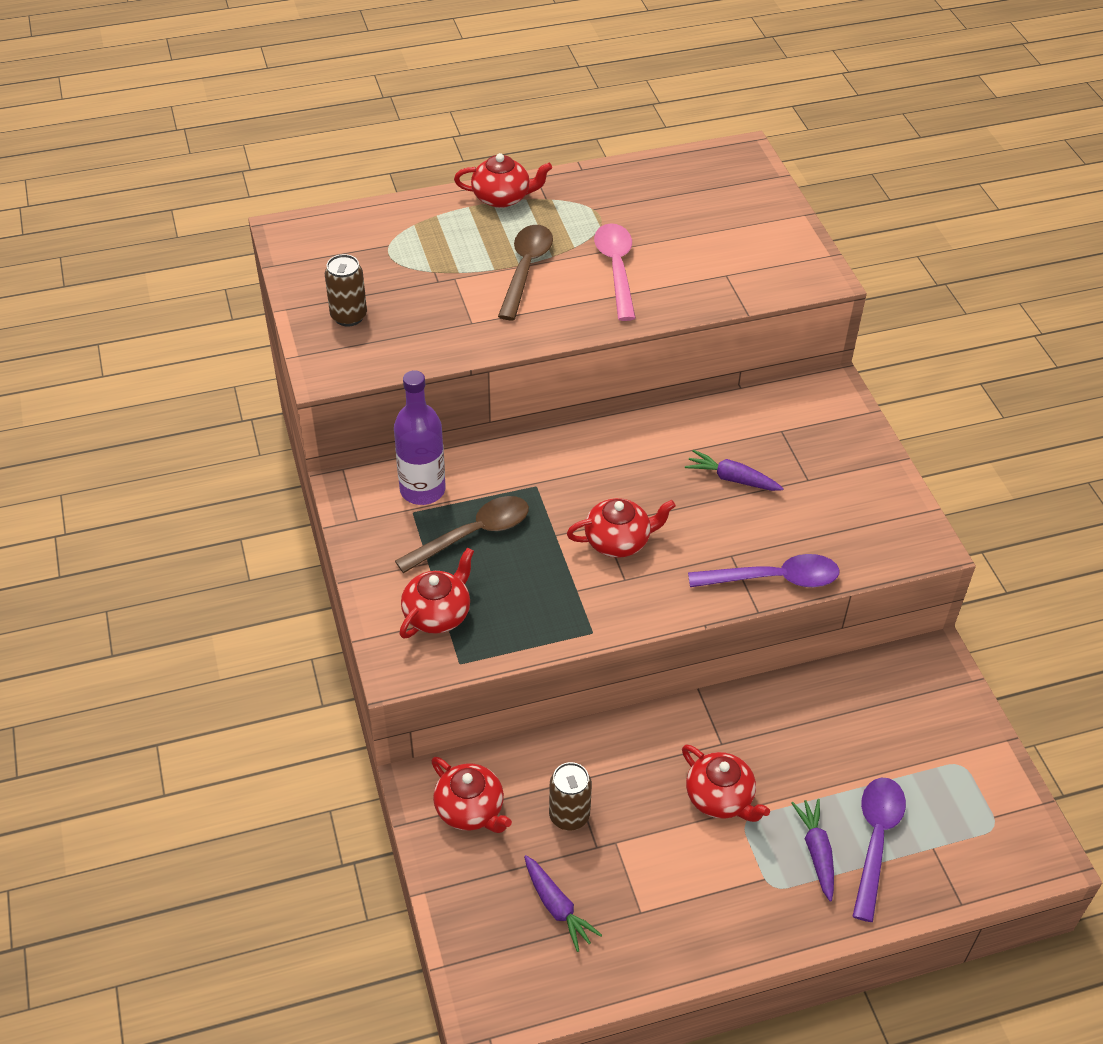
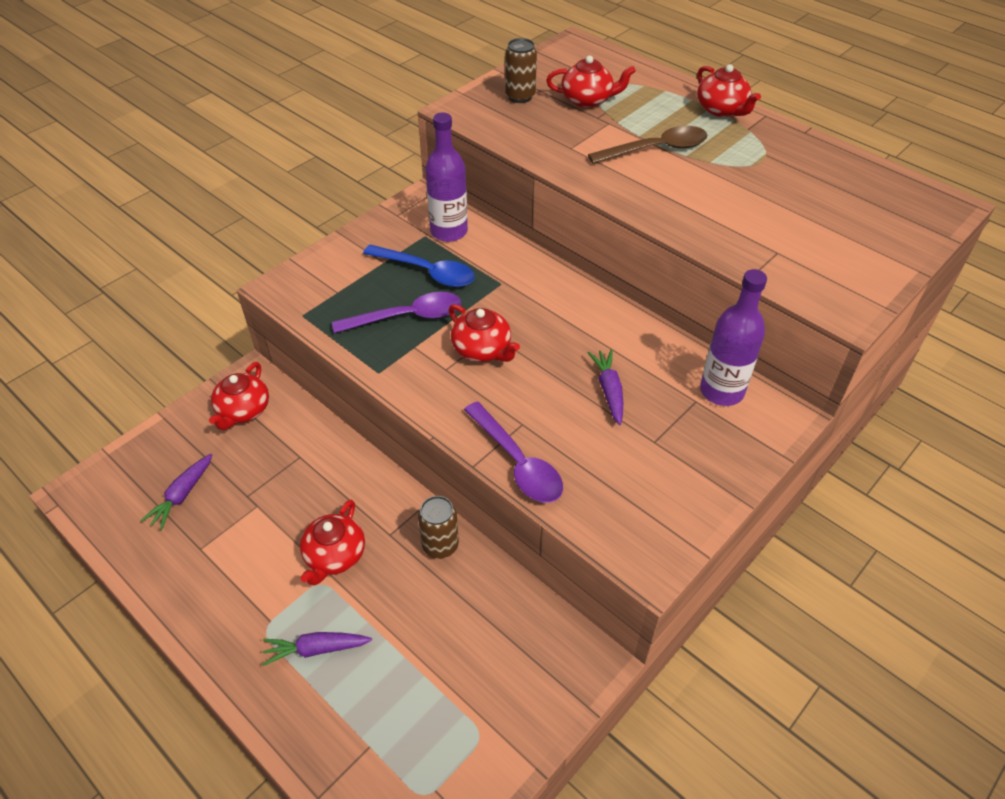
camera: 60 degrees right, 0 degrees up
(438, 613) = (340, 286): red teapot -> red teapot (587, 100)
(473, 534) = (427, 272): brown spoon -> blue spoon
(569, 816) = (266, 467): brown can -> brown can (440, 546)
(616, 269) = (710, 191): pink spoon -> none
(781, 409) = (721, 391): none -> purple bottle
(816, 852) = (316, 649): purple carrot -> purple carrot turned 150 degrees counterclockwise
(875, 840) = (352, 692): purple spoon -> purple spoon (407, 317)

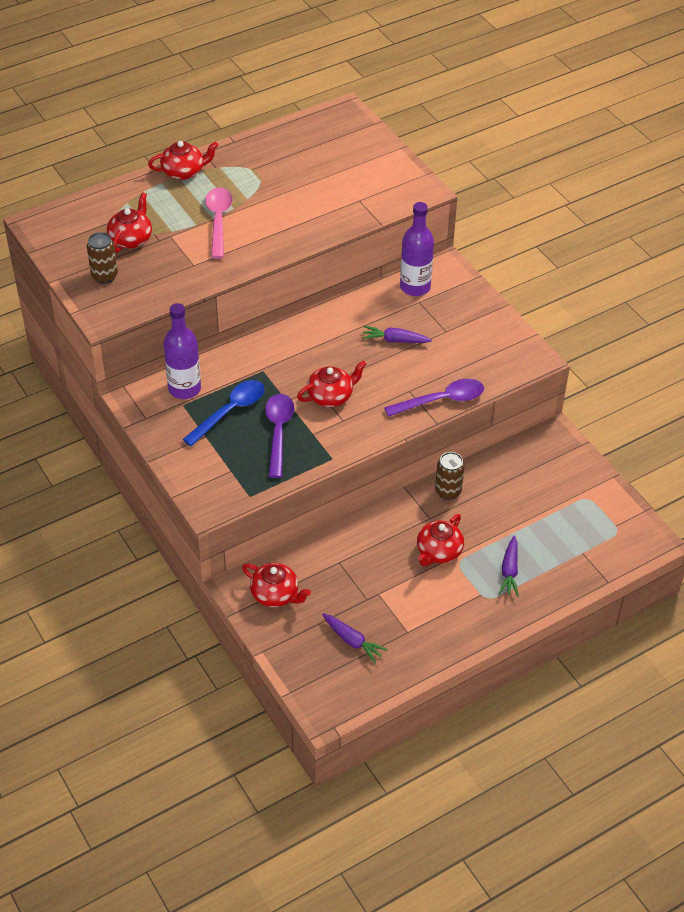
camera: 75 degrees left, 0 degrees up
(334, 556) = (438, 552): red teapot -> red teapot turned 90 degrees clockwise
(656, 149) = (218, 221): brown spoon -> pink spoon

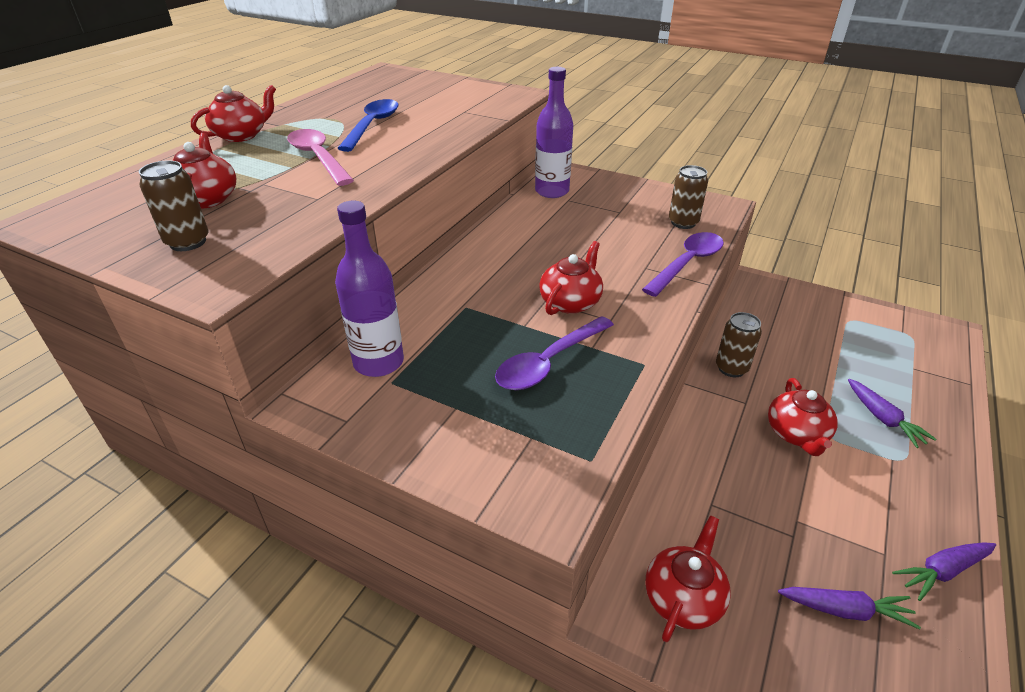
camera: 30 degrees left, 10 degrees down
(230, 411) = (464, 364): blue spoon -> blue spoon (372, 126)
(275, 594) = (683, 597): red teapot -> red teapot turned 60 degrees counterclockwise
(278, 432) = (549, 362): purple spoon -> purple spoon turned 105 degrees counterclockwise
(395, 340) = (581, 233): purple carrot -> purple carrot (942, 571)
(482, 363) = (683, 223): none -> brown can

